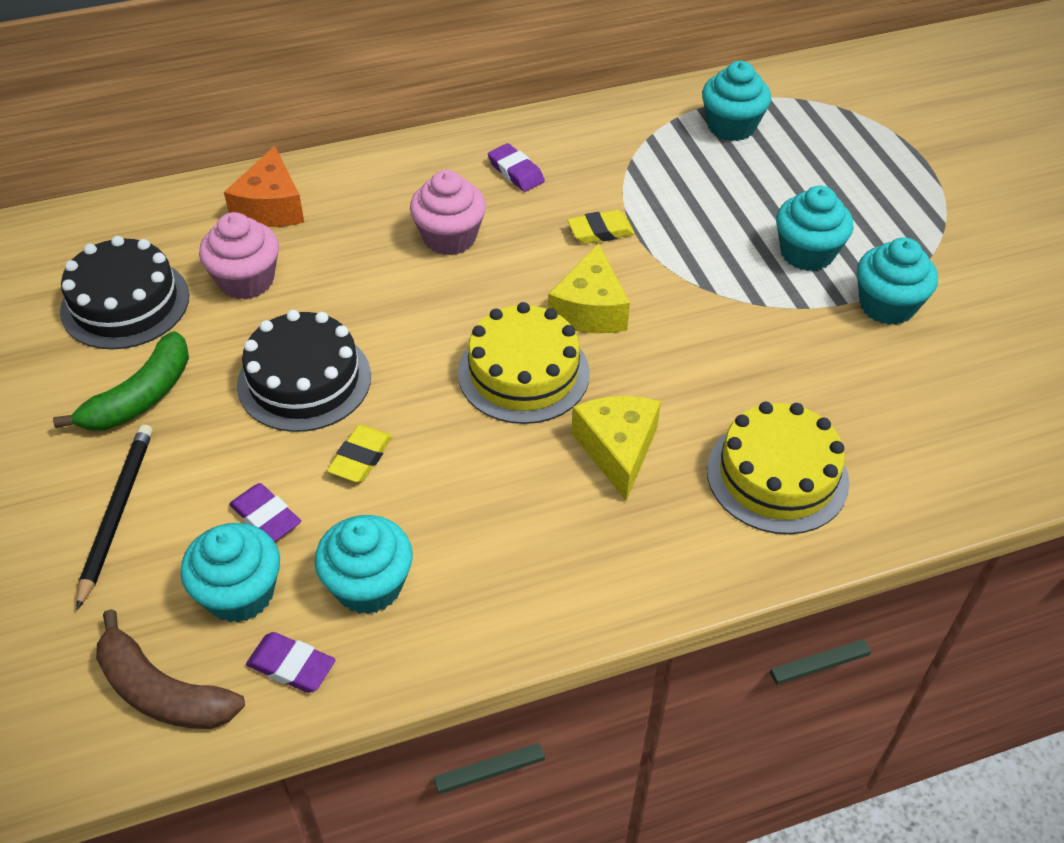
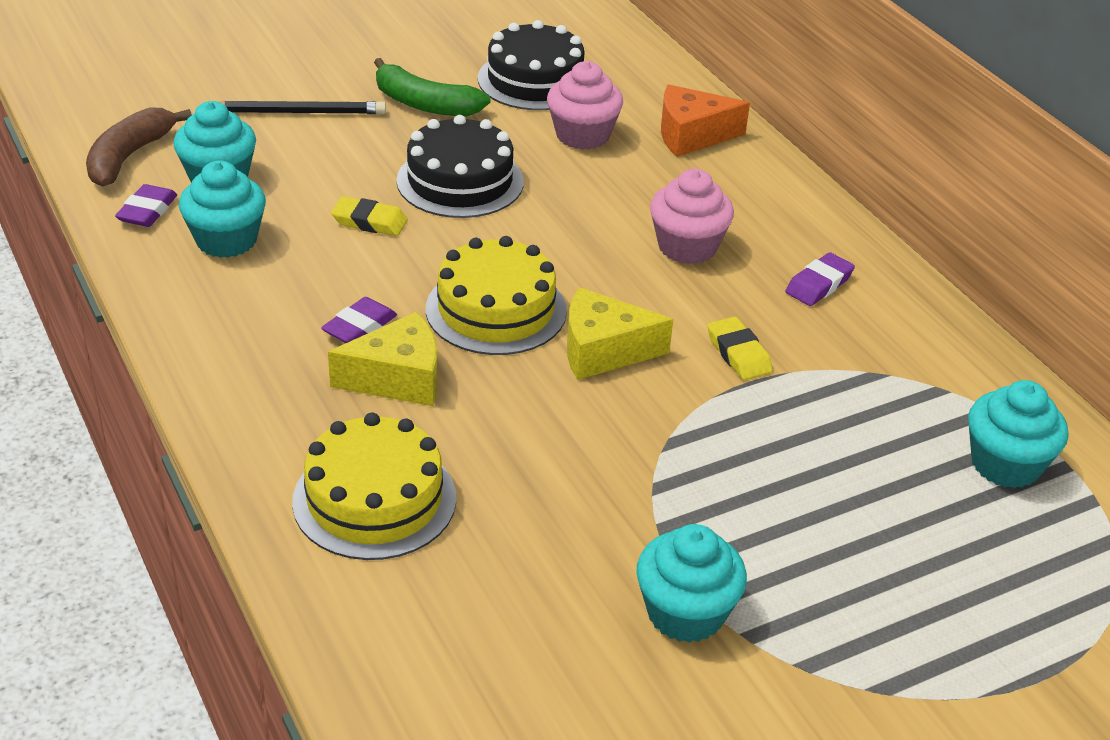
camera: 80 degrees right, 10 degrees down
(266, 517) = (298, 181): purple eraser -> purple eraser (360, 327)
(807, 253) = (764, 535): turquoise cupcake -> none

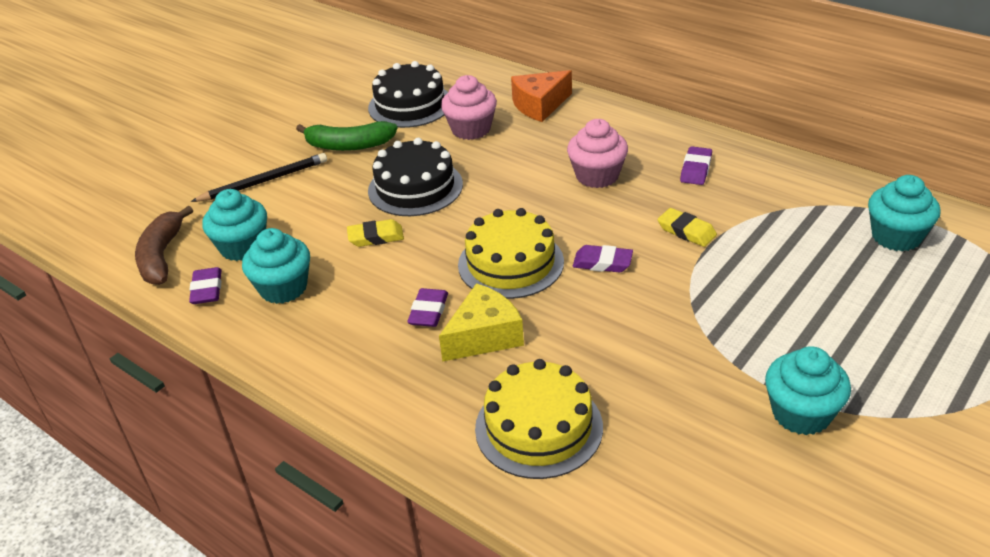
camera: 20 degrees left, 0 degrees up
(603, 351) = (602, 263): yellow cheese -> purple eraser

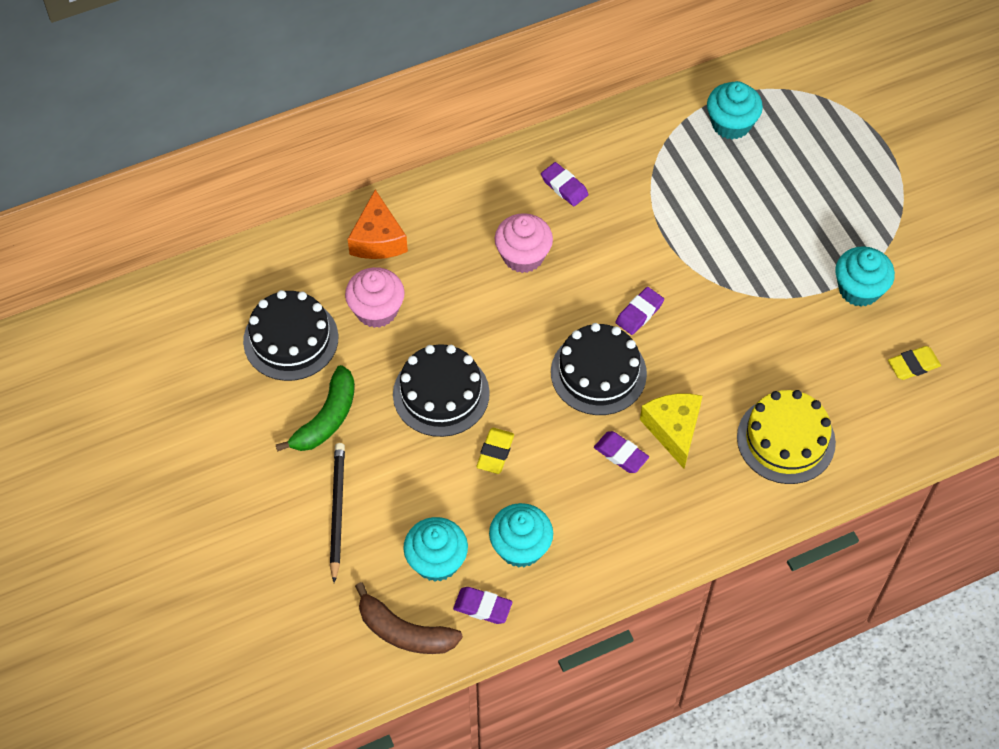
camera: 65 degrees left, 20 degrees up
(510, 263) = (598, 373): yellow cake -> black cake
(686, 231) = (638, 240): yellow eraser -> yellow eraser (913, 365)

